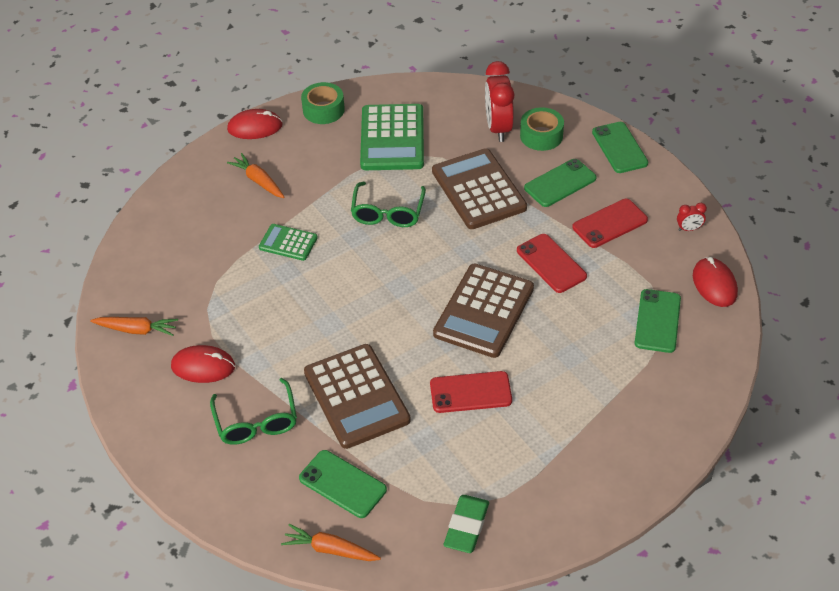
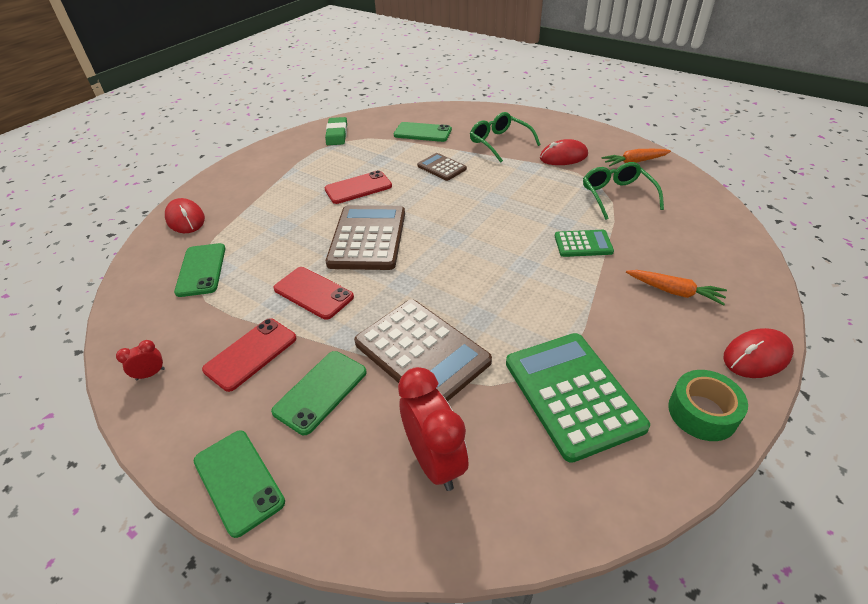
camera: 160 degrees right, 5 degrees down
(330, 549) = (412, 112): orange carrot -> none
(356, 396) = (441, 167): brown calculator -> brown calculator, size x0.53
(388, 212) = (509, 297): green glasses -> green glasses (617, 196)
(541, 136) = (364, 467): green tape -> none
(714, 284) = (134, 317): red mouse -> red mouse (185, 219)

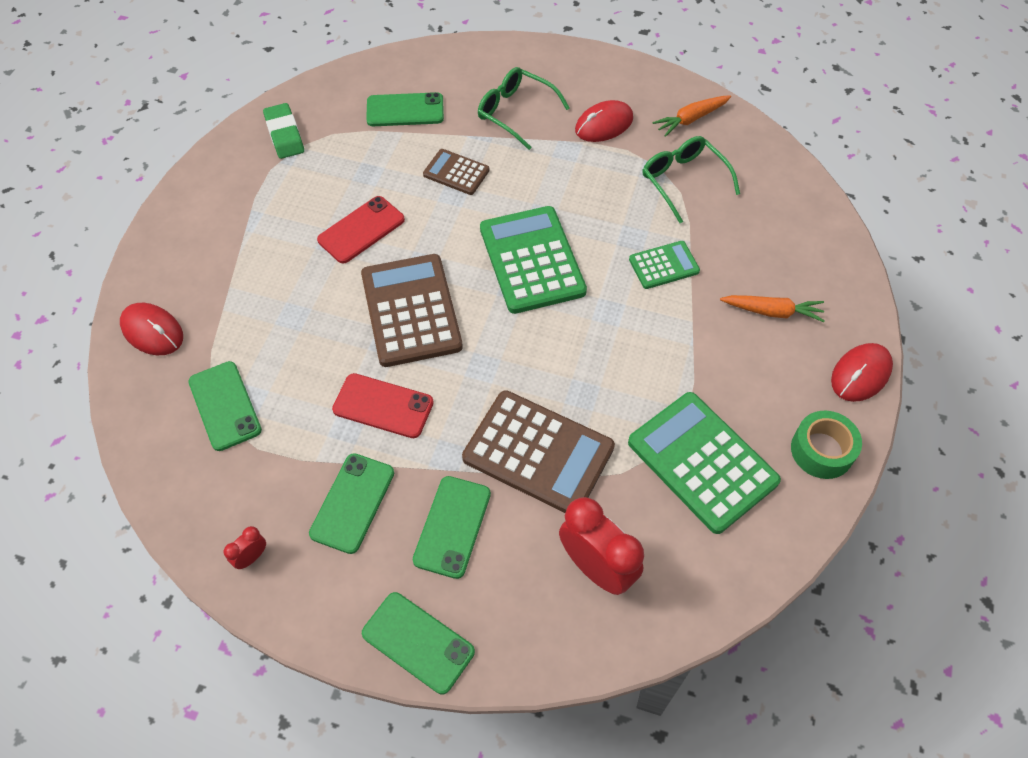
camera: 20 degrees left, 15 degrees up
(251, 354) = (352, 503): red phone -> green phone
(475, 223) = (532, 260): none -> green calculator

